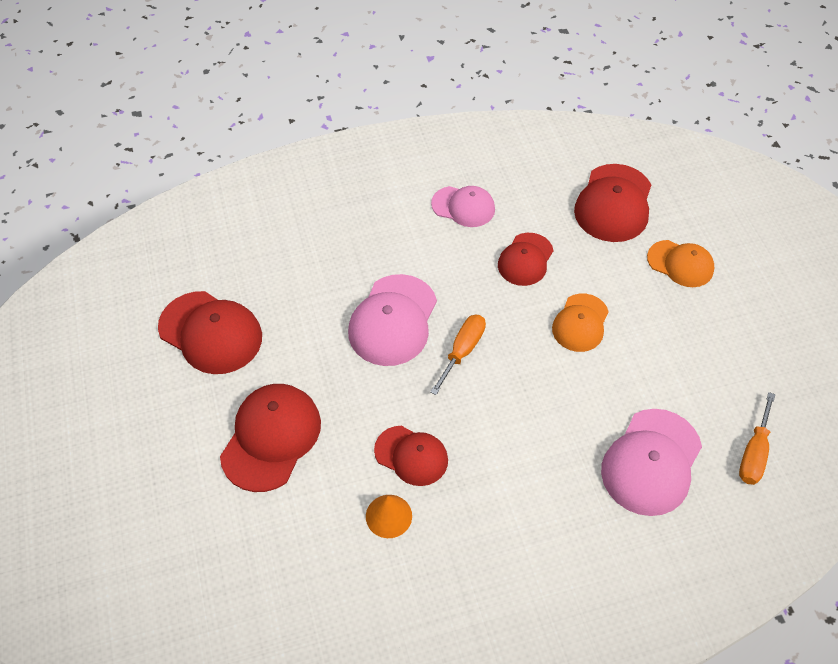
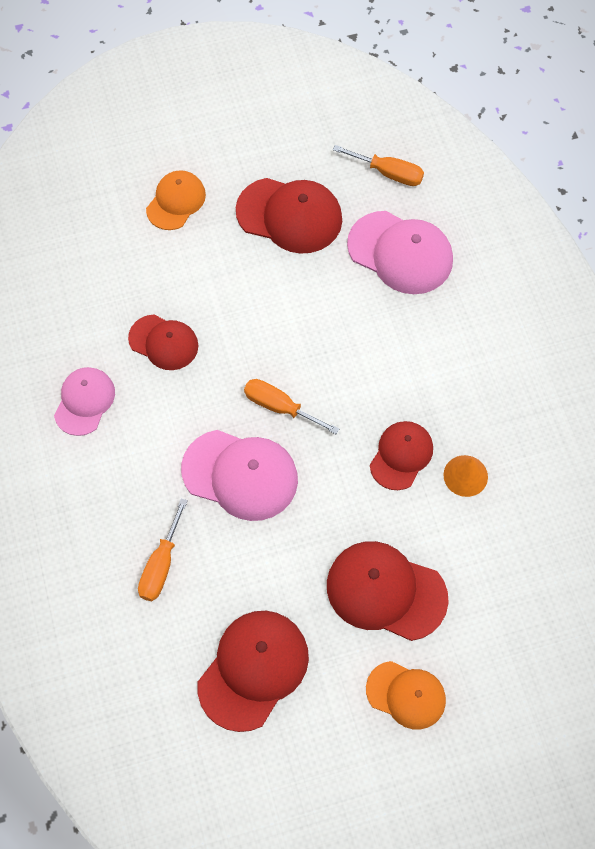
camera: 90 degrees left, 10 degrees up
(311, 265) = (161, 565): none -> orange screwdriver
(580, 323) = (247, 297): orange cap -> orange cap (406, 695)
(613, 203) = (91, 253): red cap -> red cap (289, 215)

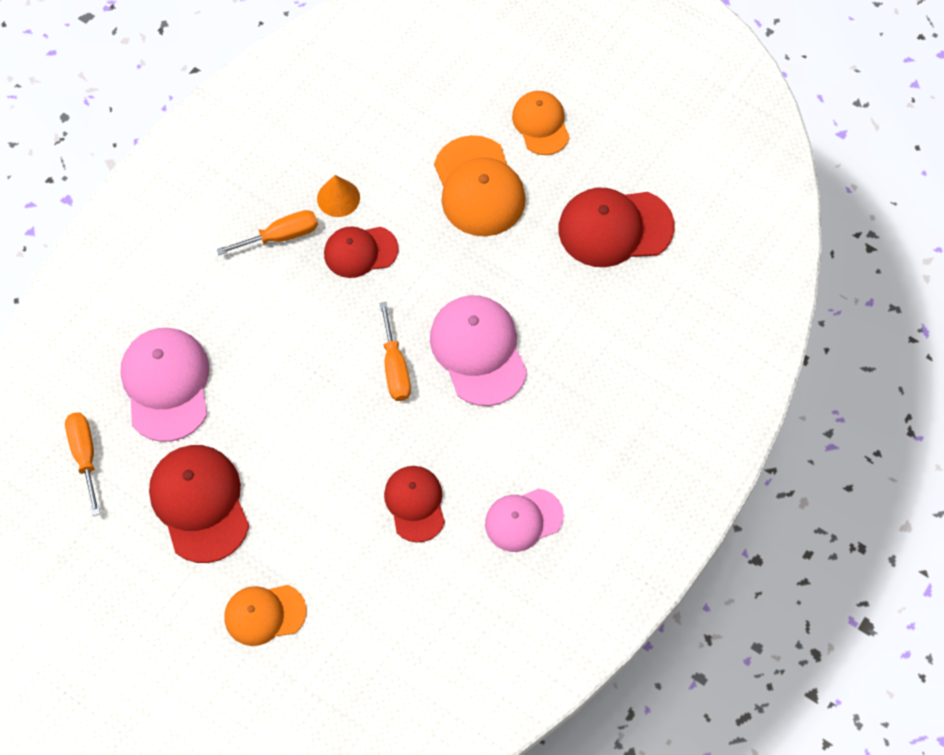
camera: 130 degrees left, 0 degrees up
(161, 565) = (600, 348): orange screwdriver -> orange screwdriver (281, 236)
(386, 591) = (478, 187): red cap -> orange cap

